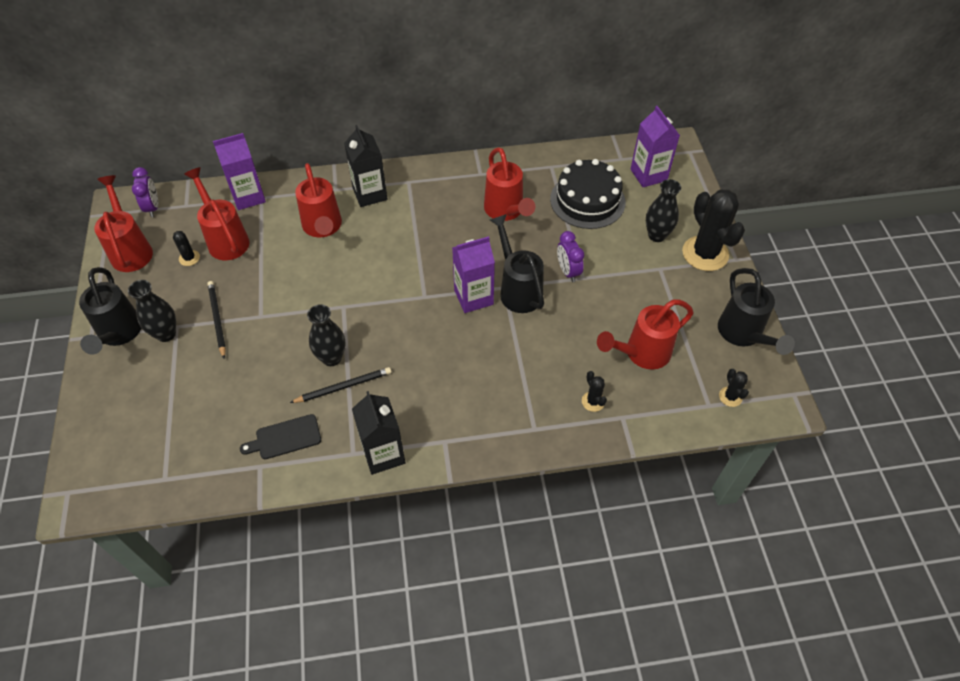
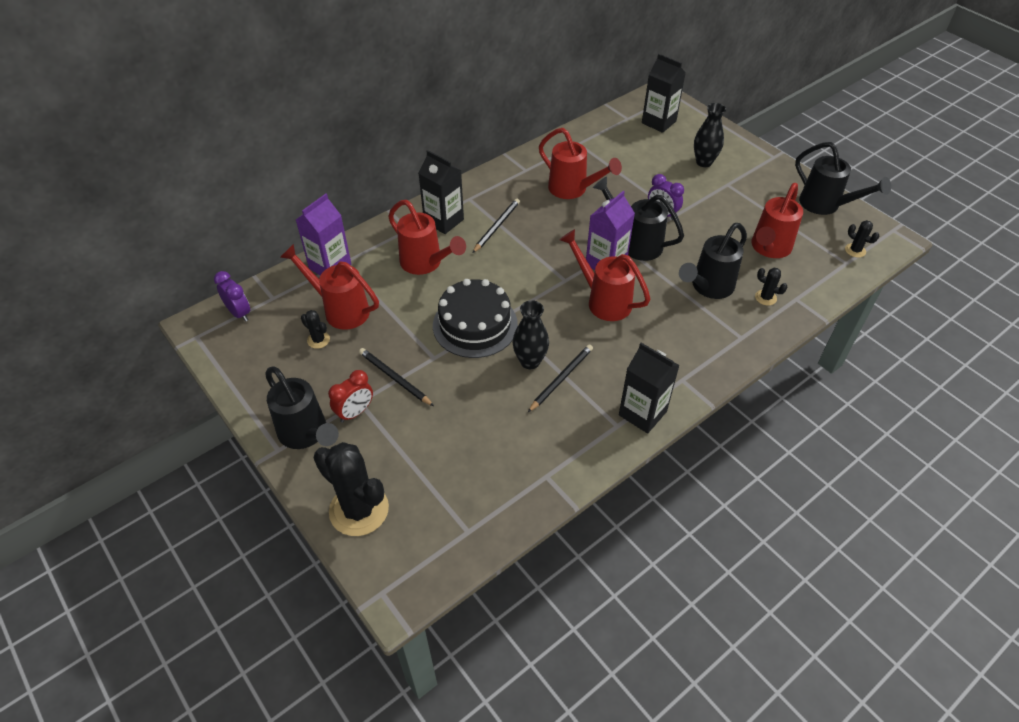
camera: 30 degrees left, 5 degrees down
(131, 249) = (250, 357): red watering can -> red watering can (603, 300)
(166, 334) = (355, 412): black vase -> red clock
(285, 437) = (548, 442): black cutting board -> none
(409, 219) = (496, 226): none -> black pencil
(546, 365) = (708, 287): none -> black watering can
(587, 200) = (629, 157): black cake -> black cake (475, 325)
(648, 175) = (659, 122): purple carton -> black carton
(705, 253) = (749, 161): black cactus -> black cactus (359, 509)

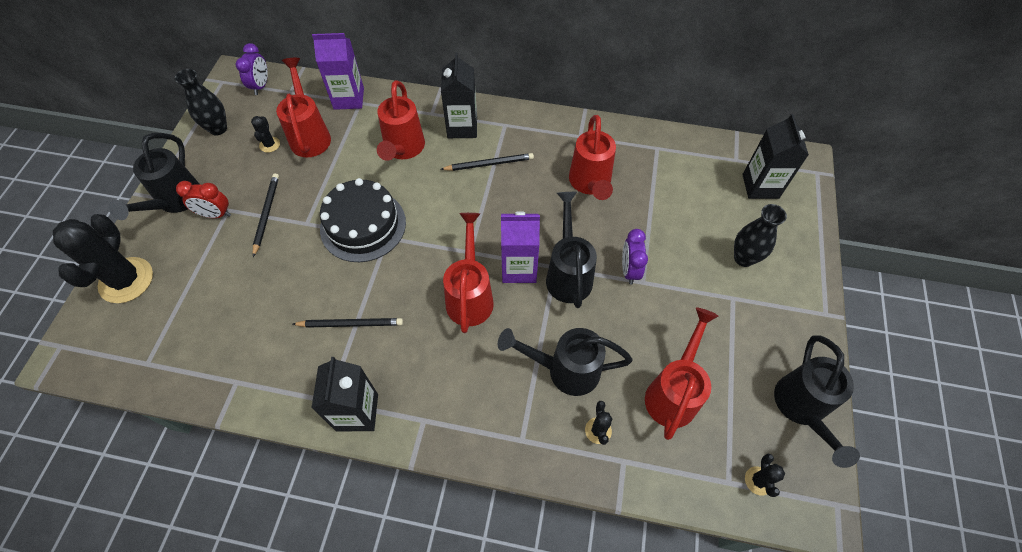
camera: 50 degrees right, 10 degrees up
(530, 361) = (352, 289): black vase -> black vase (218, 128)
(768, 249) = (673, 392): red watering can -> red watering can turned 120 degrees clockwise

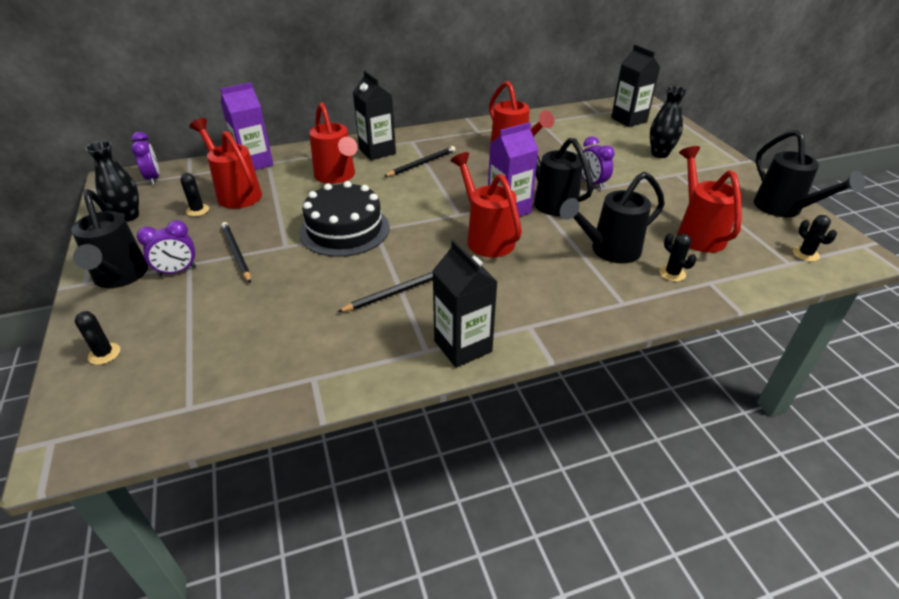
camera: 30 degrees left, 20 degrees down
(126, 280) = (104, 354): black cactus -> black cactus, size x0.45
(215, 214) = (177, 271): red clock -> purple clock

